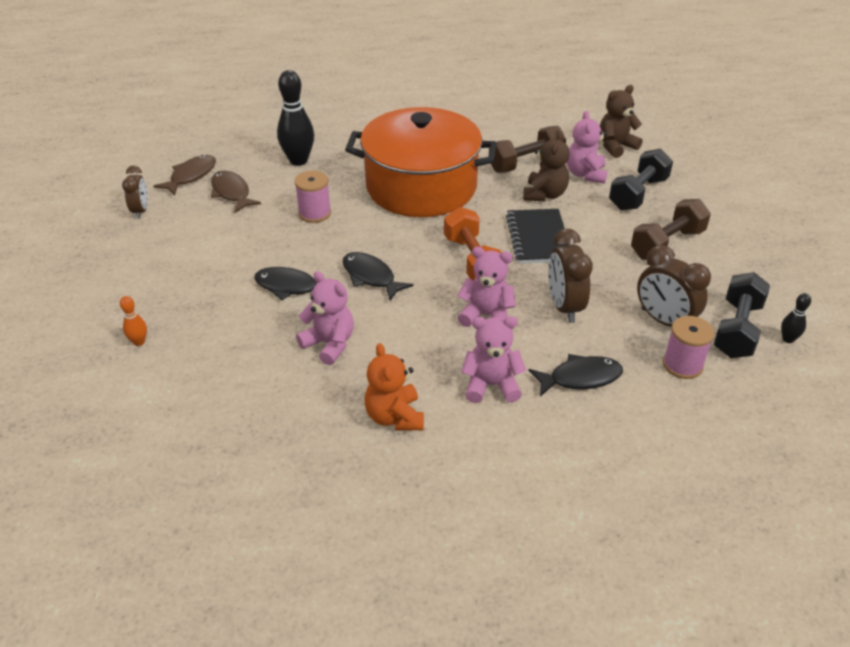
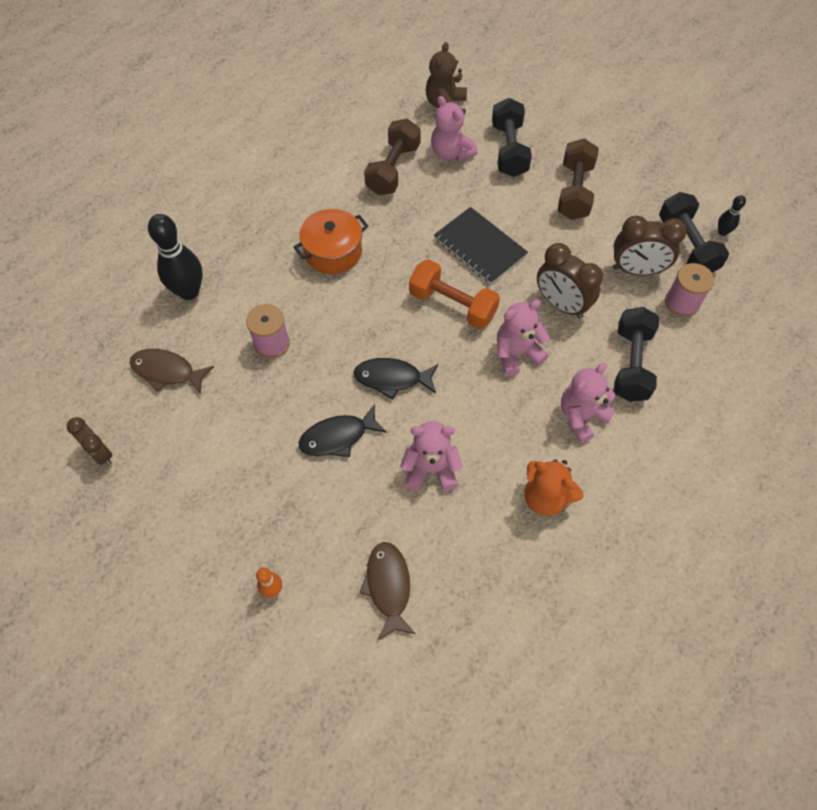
camera: 40 degrees left, 20 degrees up
(191, 176) = (102, 378): brown fish -> brown fish (388, 586)
(421, 187) = (333, 252): orange pot -> orange pot, size x0.49
(544, 195) = (441, 196): brown teddy bear -> none
(580, 378) = (631, 364): black fish -> black dumbbell

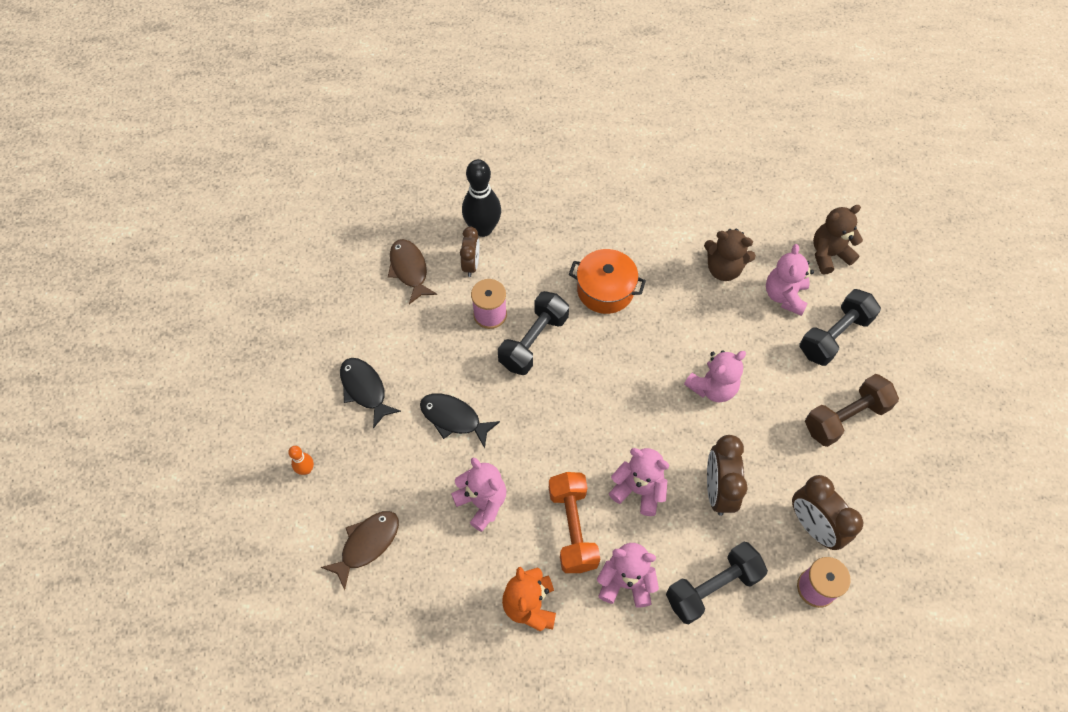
camera: 50 degrees right, 0 degrees up
(100, 453) = (317, 284): brown clock -> brown clock (471, 265)
(392, 378) = (534, 417): black fish -> black fish (365, 389)
(393, 169) = (723, 269): brown dumbbell -> brown teddy bear
(452, 305) = (639, 409): orange dumbbell -> orange dumbbell (573, 528)
(479, 247) = (712, 387): black notebook -> pink teddy bear
(686, 245) = (883, 551): black dumbbell -> black dumbbell (533, 341)
(722, 232) = (931, 572): black bowling pin -> none

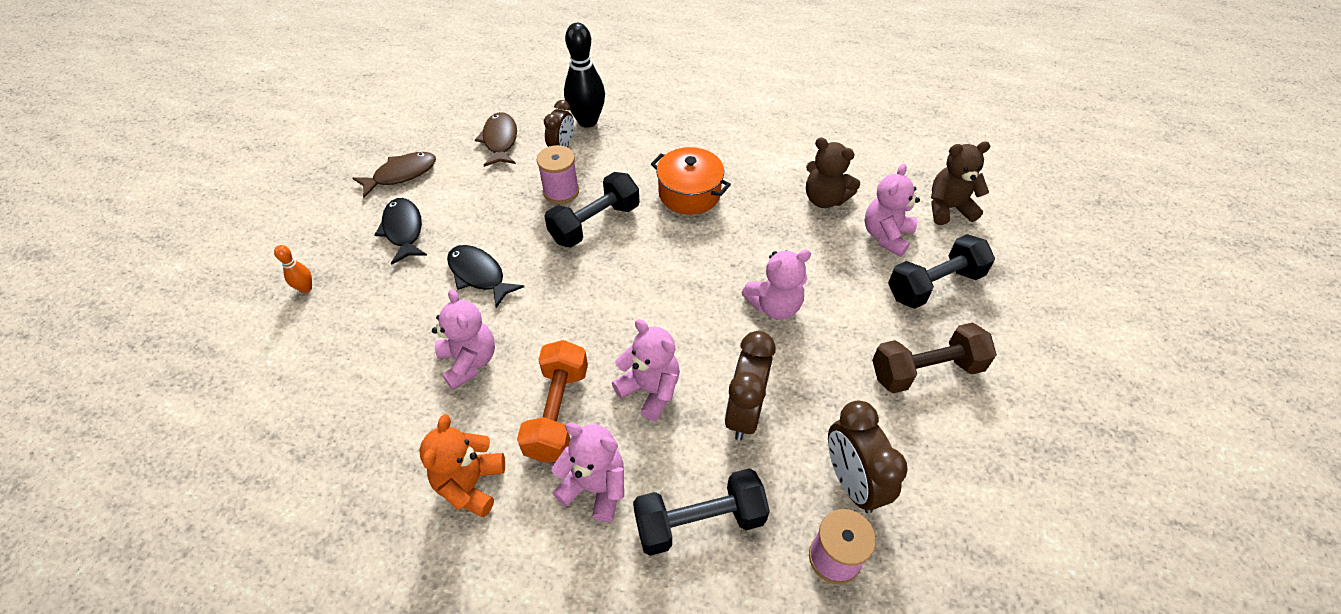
camera: 15 degrees right, 10 degrees down
(367, 544) = (326, 374): brown fish -> brown fish (401, 174)

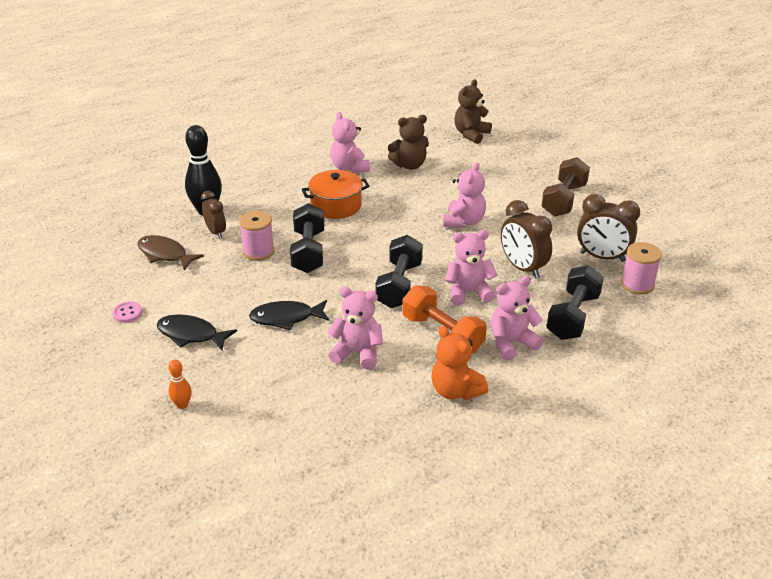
camera: 50 degrees left, 15 degrees down
(401, 174) = (127, 313): brown fish -> pink button
(886, 236) = (463, 162): pink teddy bear -> pink teddy bear (349, 167)
(934, 285) = (515, 167): black dumbbell -> black dumbbell (399, 285)

